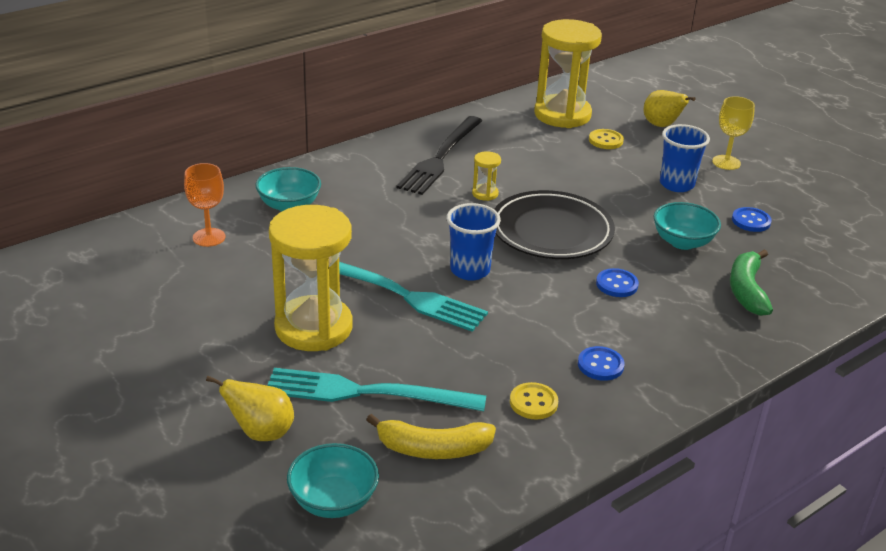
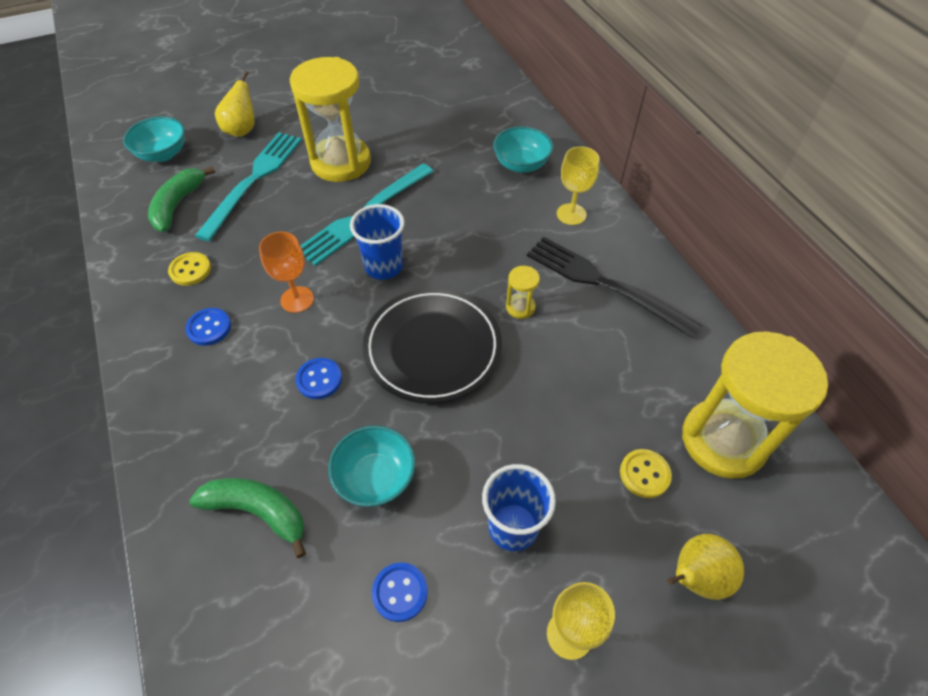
camera: 105 degrees right, 20 degrees up
(209, 237) = (480, 119): orange goblet -> orange goblet (297, 299)
(358, 175) = (571, 214): none -> yellow goblet
(433, 449) = (178, 205): yellow banana -> green banana

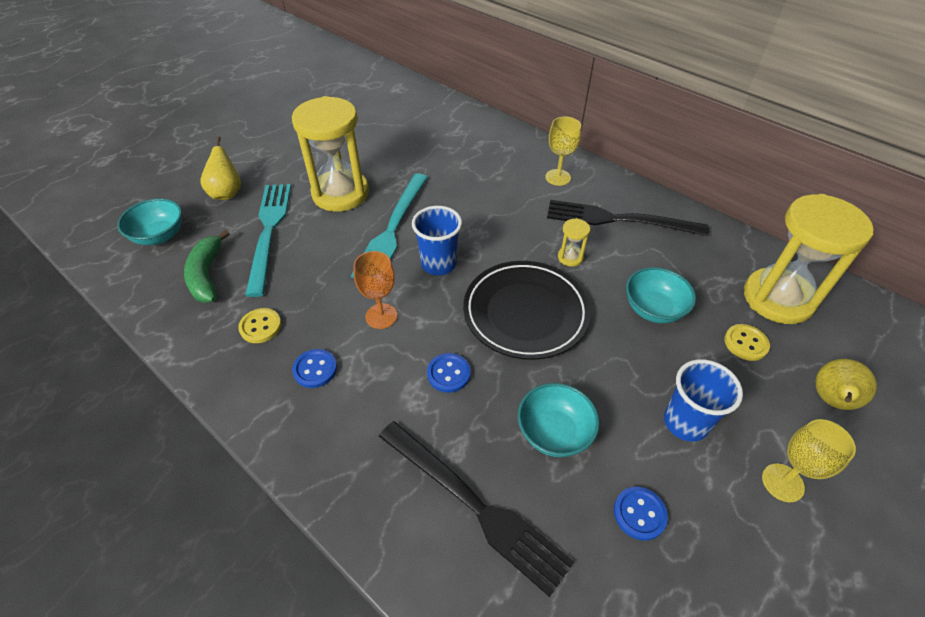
camera: 25 degrees left, 5 degrees down
(258, 511) = (474, 505): green banana -> black fork
(521, 164) = (493, 152): turquoise bowl -> turquoise bowl (653, 309)

